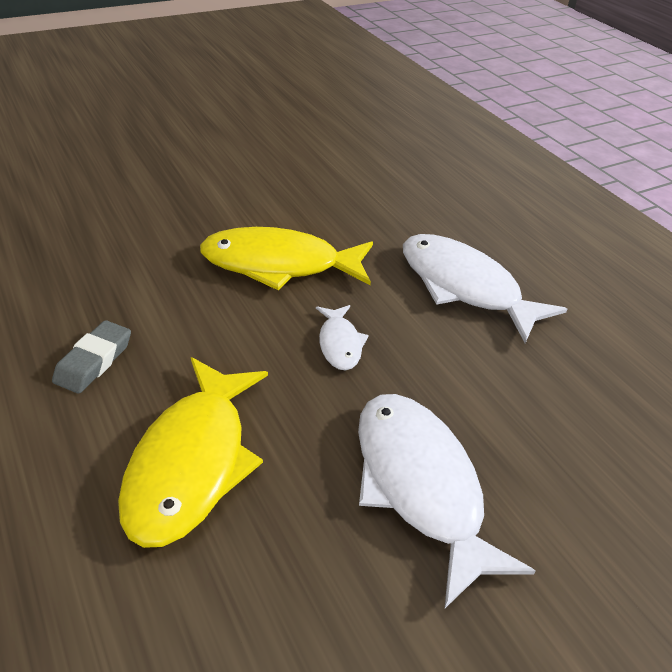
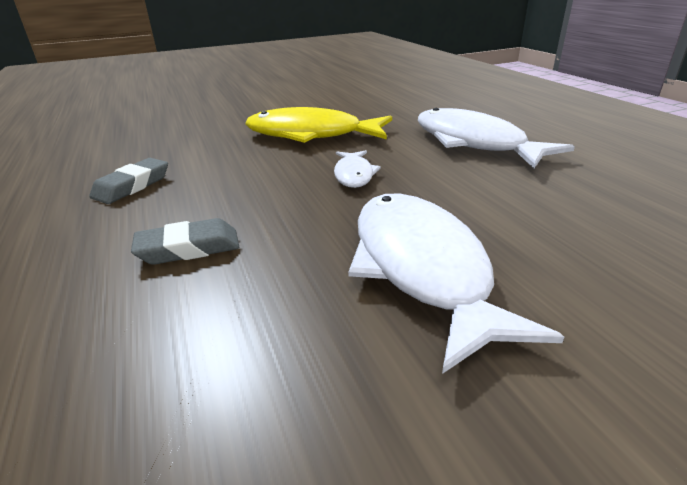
camera: 10 degrees right, 10 degrees down
(192, 463) = (189, 248): yellow fish -> grey eraser

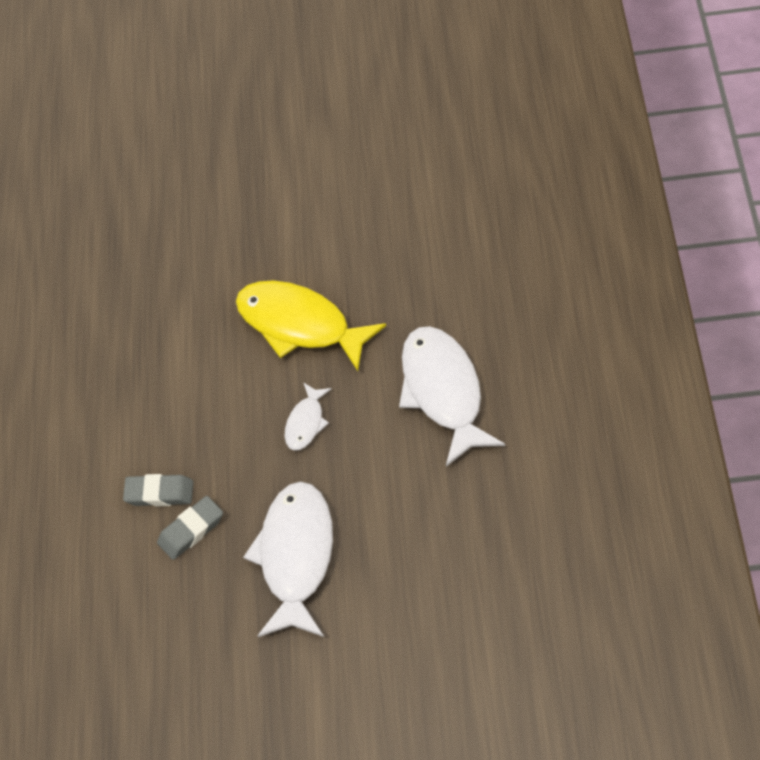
camera: 25 degrees right, 25 degrees up
(132, 186) = (125, 389): grey eraser -> grey eraser (191, 530)

